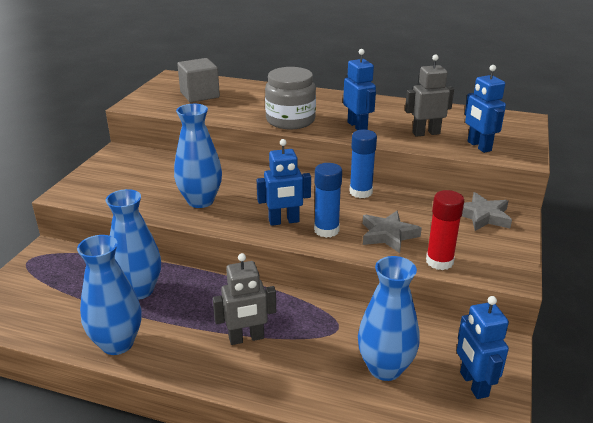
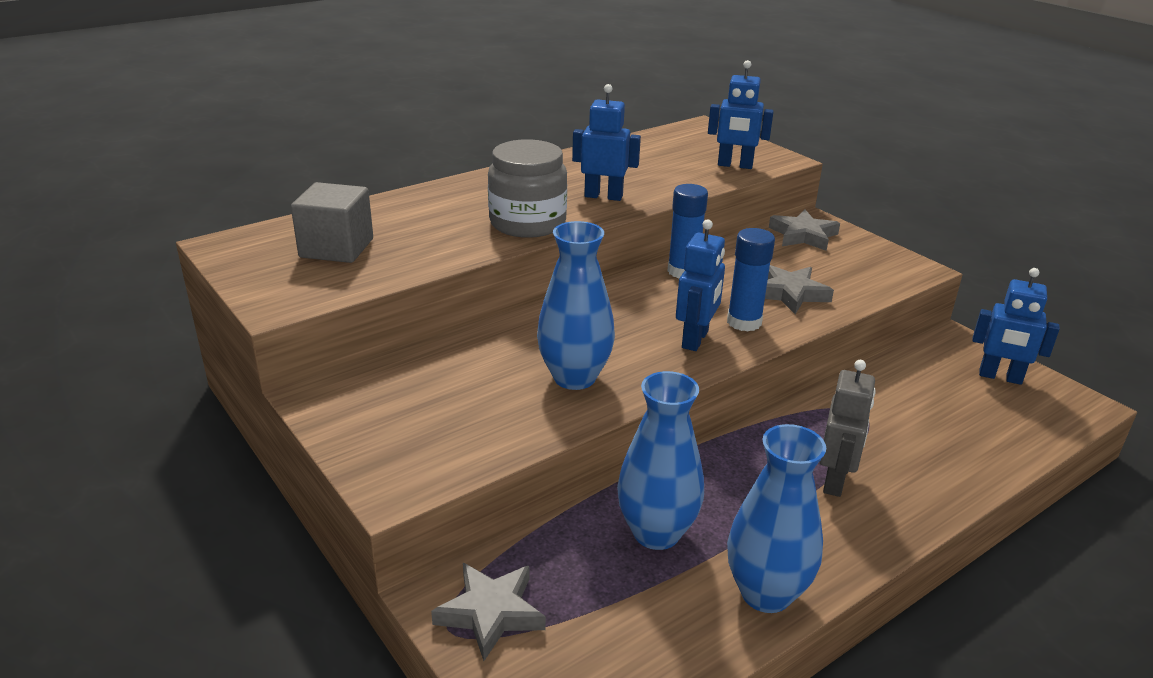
camera: 55 degrees left, 0 degrees up
(45, 266) = (491, 613): none -> grey star
(385, 368) = (948, 412): blue vase -> none
(426, 133) = (672, 174): grey robot -> none
(439, 261) = (865, 289): red glue stick -> none

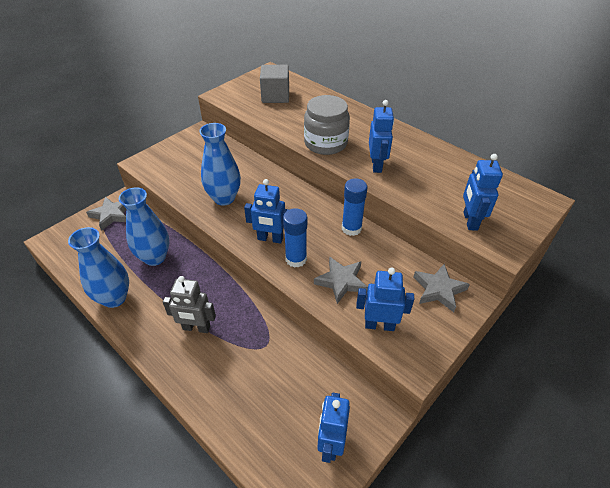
camera: 80 degrees right, 15 degrees up
(863, 279) = (379, 325): none -> blue robot

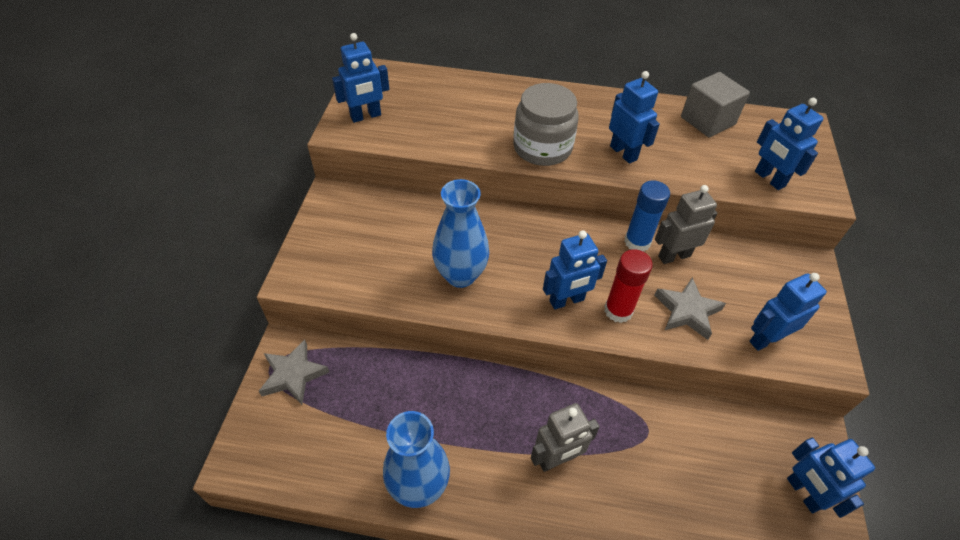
camera: 35 degrees left, 5 degrees up
(154, 257) = (416, 401): blue vase -> none
(242, 92) = (366, 116): none -> blue robot
(275, 96) = (416, 105): grey cube -> grey cube (707, 121)
(296, 259) = (618, 310): blue glue stick -> red glue stick
(368, 247) = (674, 256): none -> grey robot
(439, 290) = (778, 269): grey star -> none

